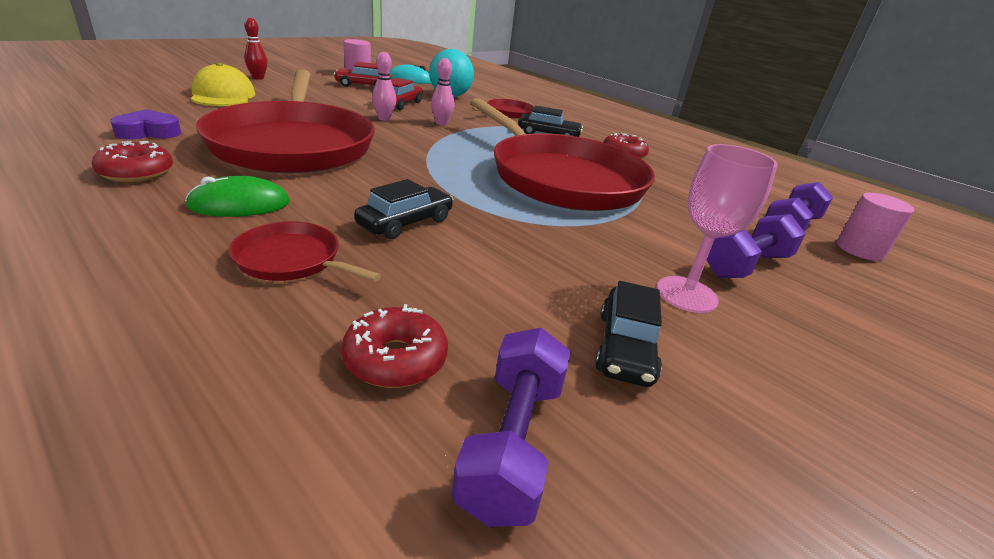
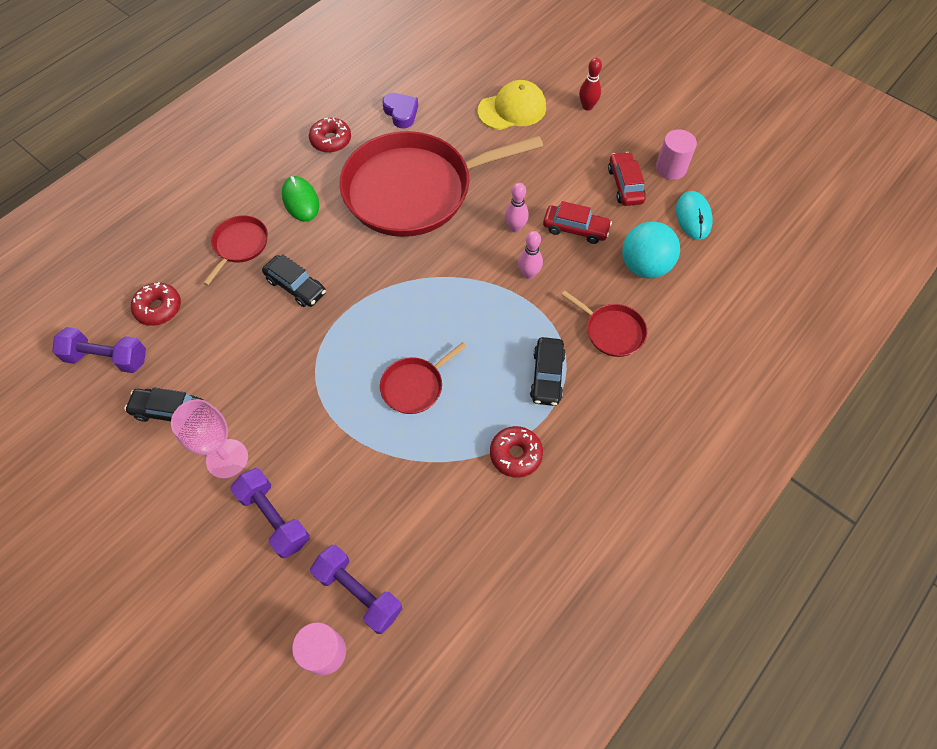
camera: 90 degrees right, 30 degrees up
(562, 178) = (415, 386): red pan -> red pan, size x0.42

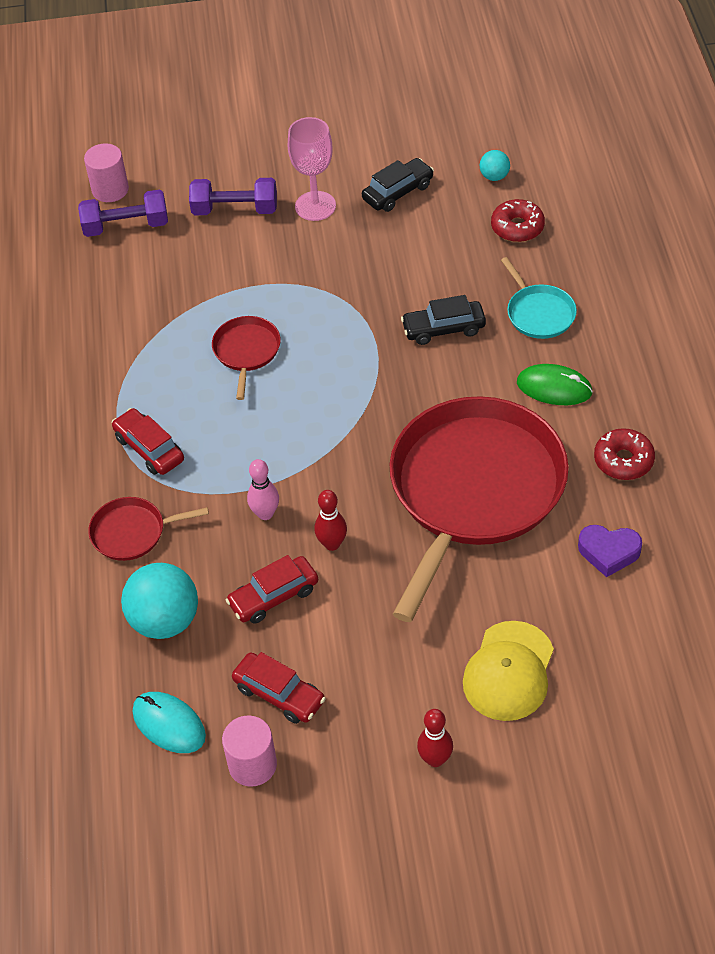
camera: 135 degrees right, 10 degrees down
(107, 358) = (494, 176): purple dumbbell -> turquoise ball
(239, 245) = (539, 313): red pan -> turquoise pan
(515, 227) = (332, 544): pink bowling pin -> red bowling pin
(515, 454) = (111, 378): red donut -> none
(547, 376) = (149, 449): black car -> red car

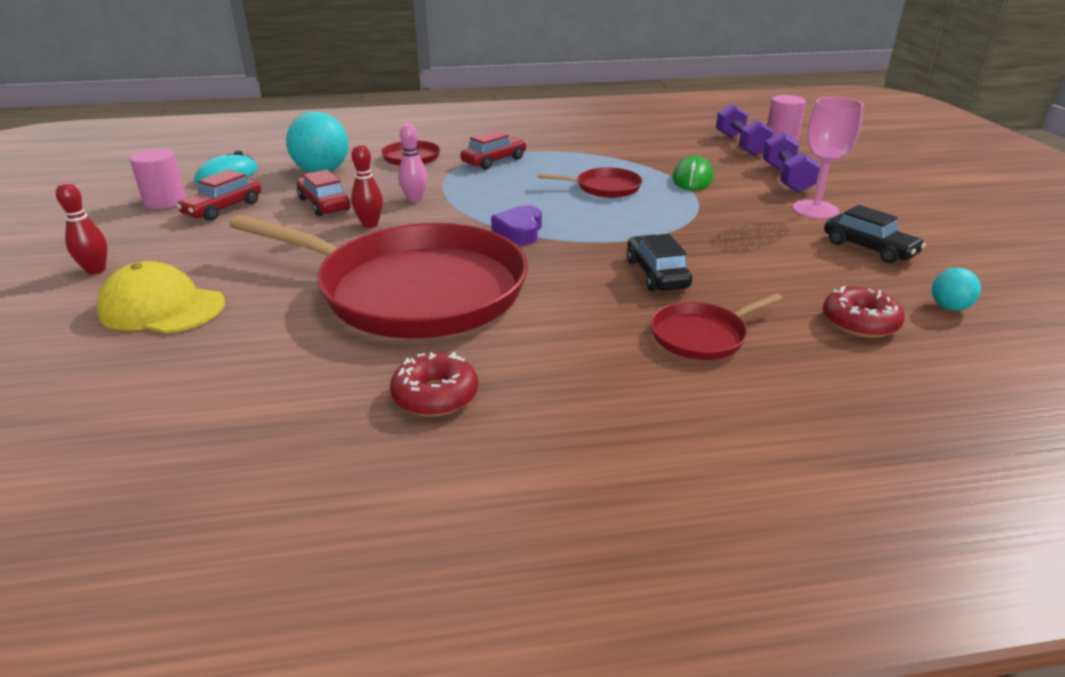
camera: 85 degrees right, 20 degrees down
(539, 313) = (702, 336): turquoise pan -> red pan
(554, 387) = (569, 344): green mouse -> green mouse (692, 178)
(608, 552) = (285, 377): purple heart -> purple heart (519, 231)

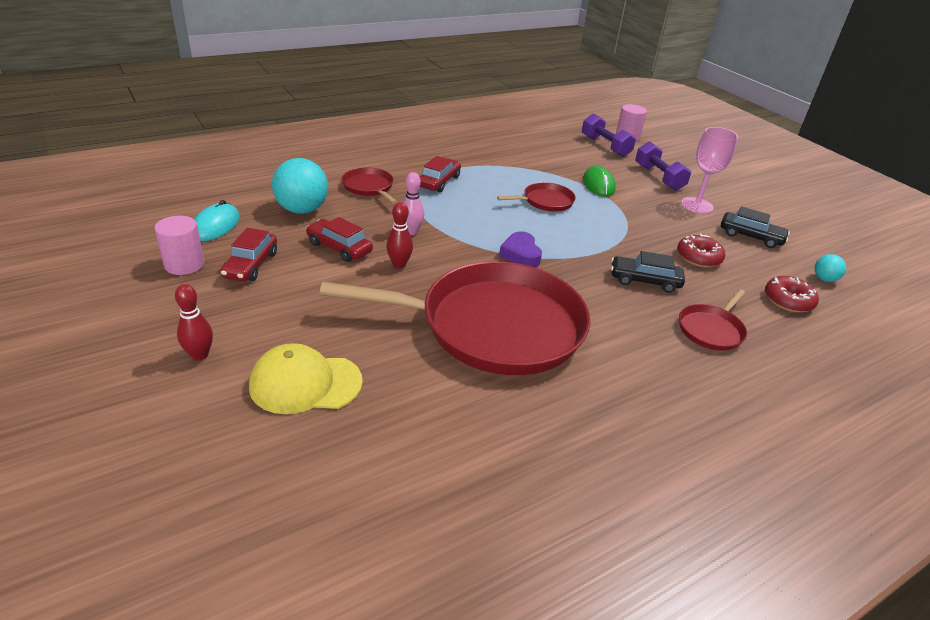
camera: 25 degrees left, 5 degrees up
(435, 396) = (591, 418): red donut -> red donut (698, 257)
(656, 274) = (644, 281): black car -> black car turned 45 degrees counterclockwise

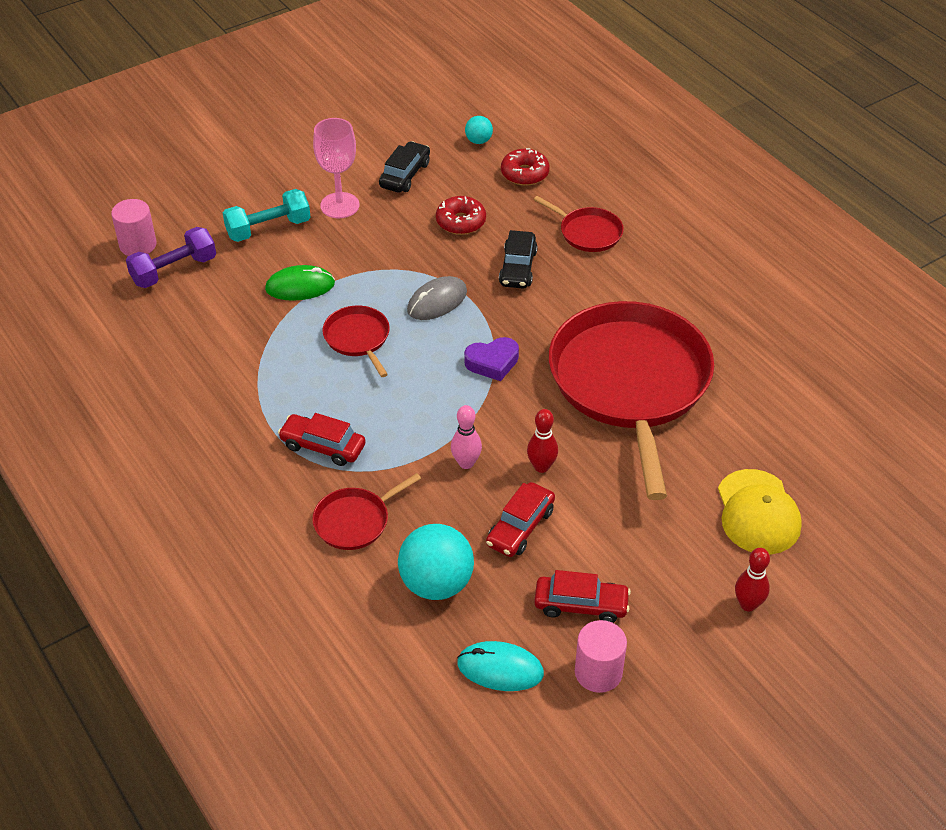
camera: 90 degrees left, 10 degrees up
(592, 236) = (437, 301): none -> grey mouse
(658, 178) = (268, 228): purple dumbbell -> turquoise dumbbell

